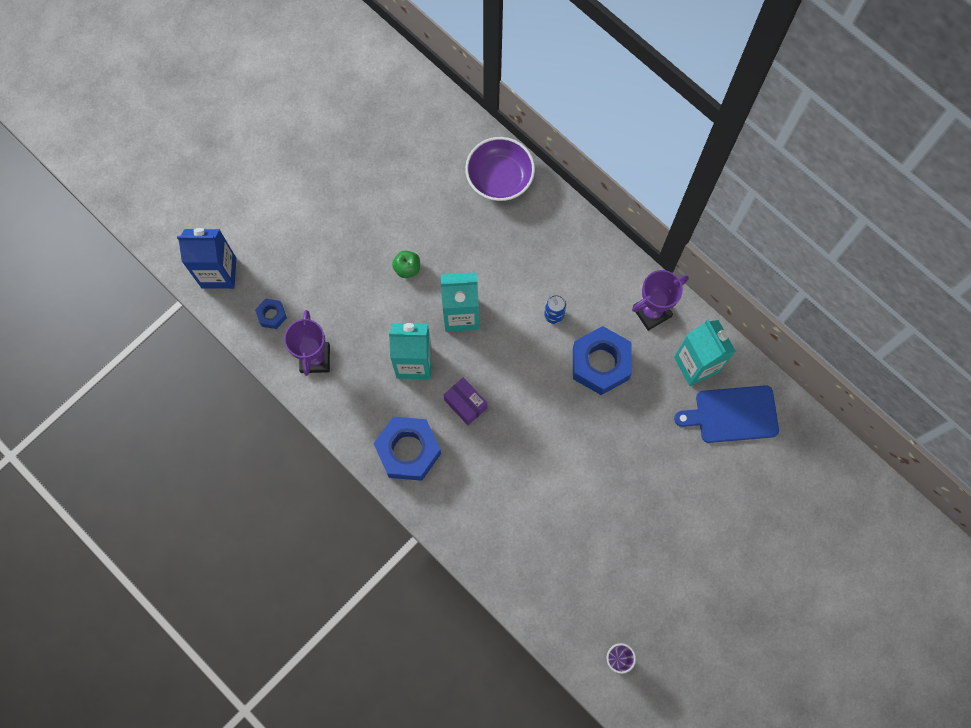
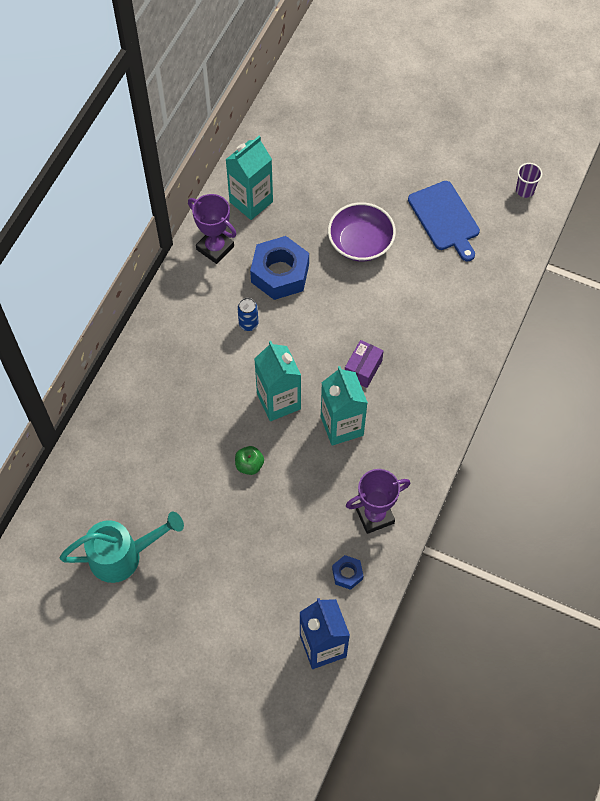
camera: 110 degrees left, 10 degrees down
(365, 141) = (123, 556): none -> turquoise watering can
(408, 451) = (427, 401): blue nut -> none
(499, 178) = (123, 414): purple bowl -> purple bowl (360, 242)
(732, 414) = (285, 165): blue cutting board -> blue cutting board (445, 218)

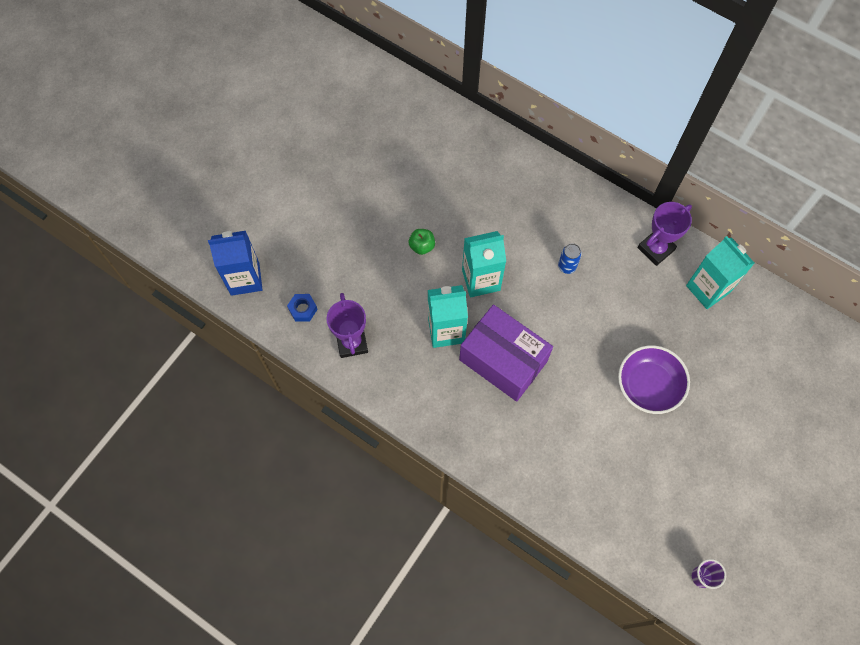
camera: 100 degrees right, 5 degrees up
(123, 556) = (359, 139): turquoise watering can -> none
(280, 273) = (620, 302): blue nut -> none
(363, 369) = (503, 360): purple box -> purple box, size x2.10
(445, 218) = (671, 478): blue cutting board -> none

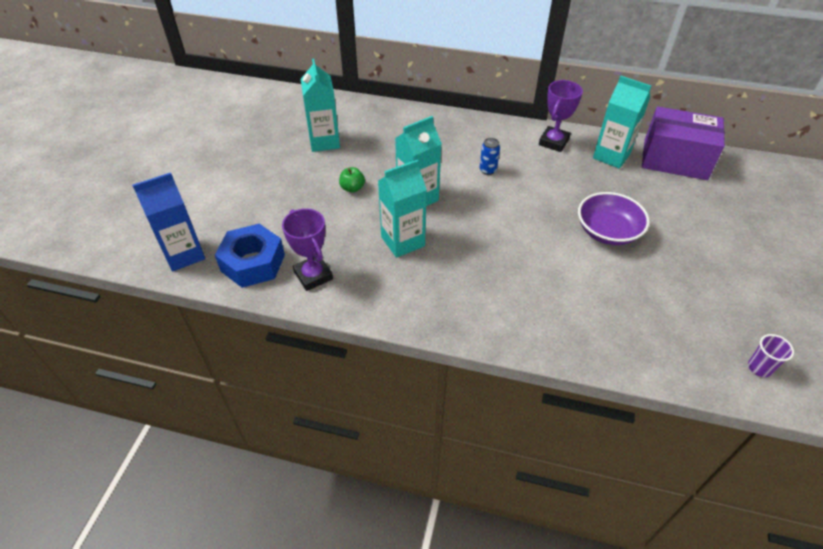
camera: 20 degrees left, 20 degrees down
(303, 309) = (253, 263): blue nut -> blue nut, size x2.11
(415, 170) = (324, 141): none -> turquoise carton
(503, 360) = (467, 249): purple box -> purple box (675, 160)

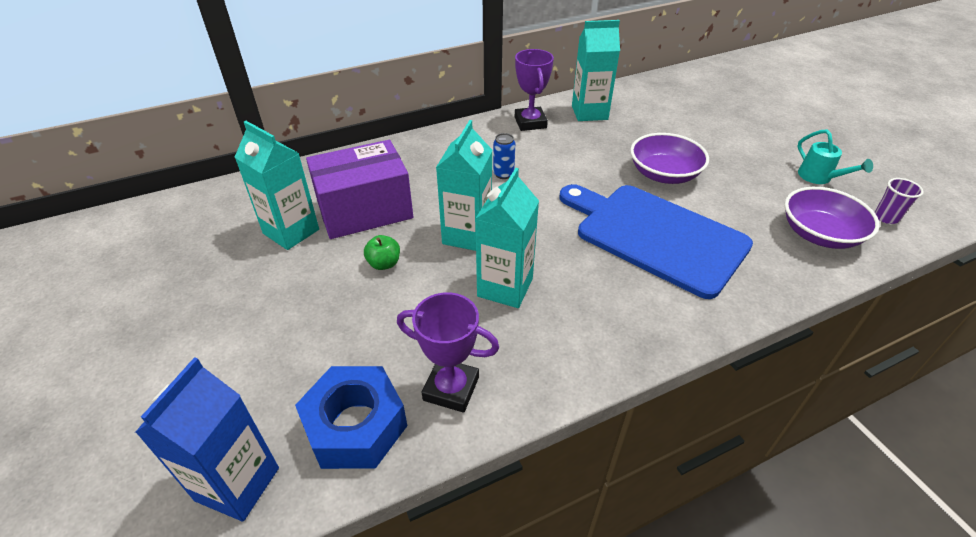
camera: 40 degrees left, 5 degrees down
(540, 268) = (655, 235): none -> blue cutting board
(674, 342) = (819, 234): none -> purple bowl
(675, 160) = (637, 94): purple box -> purple box (365, 210)
(744, 306) = (818, 177): none -> turquoise watering can

